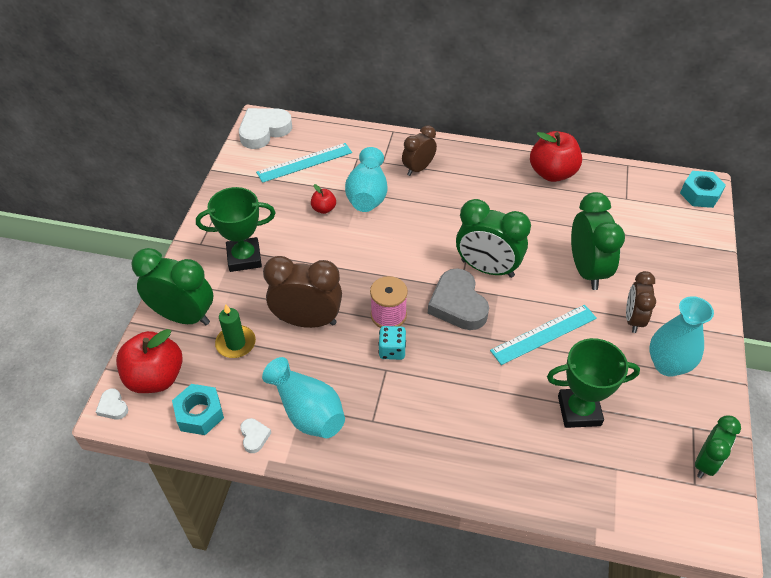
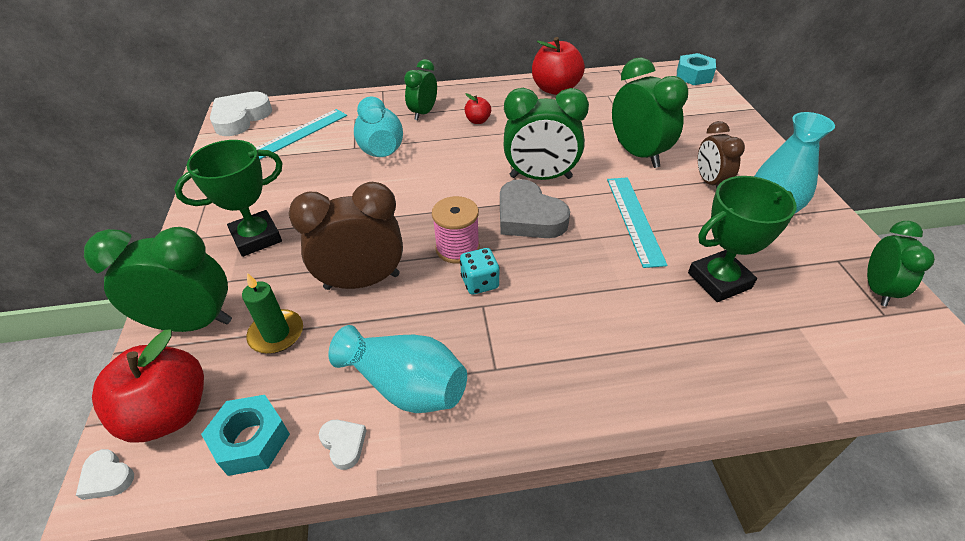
camera: 20 degrees left, 5 degrees down
(324, 209) = (336, 169): red apple -> red apple (478, 121)
(418, 168) = (423, 113): brown clock -> green clock
(544, 334) = (634, 219): turquoise ruler -> turquoise ruler turned 45 degrees counterclockwise

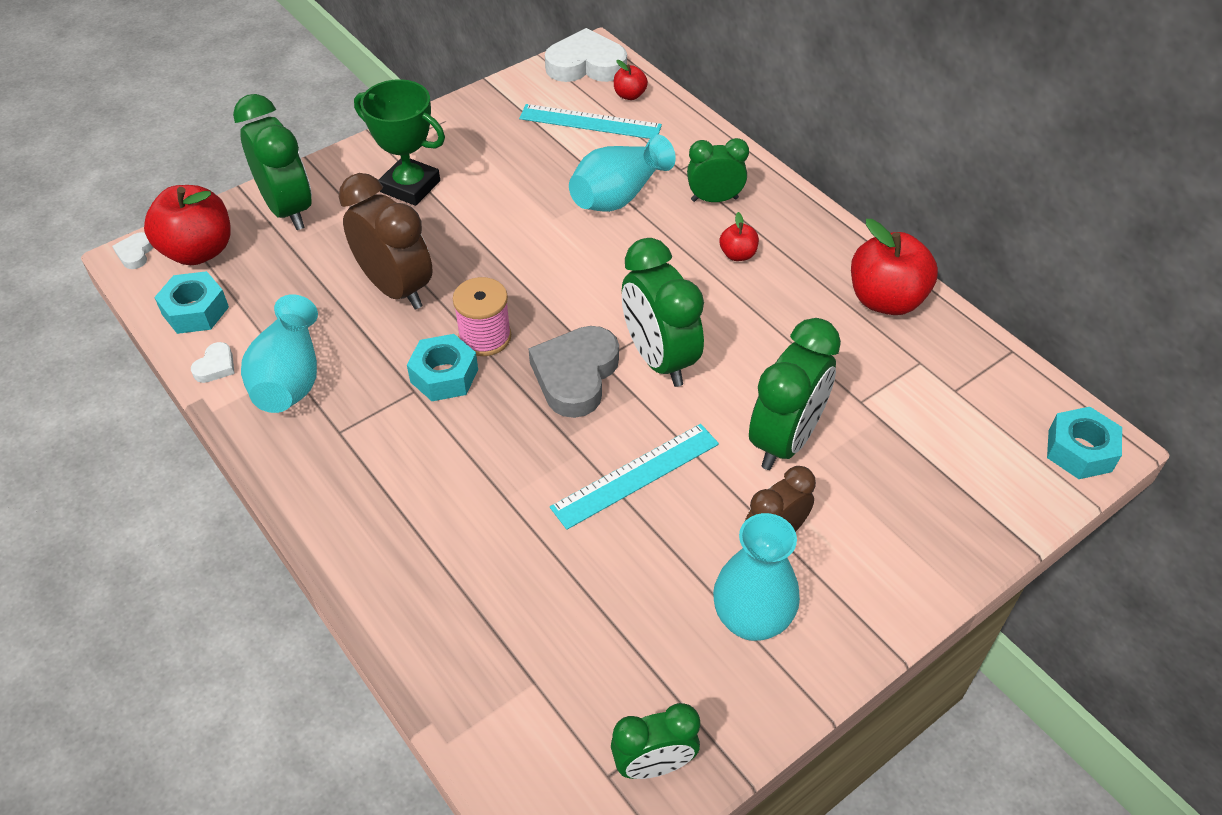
camera: 60 degrees right, 5 degrees up
(276, 334) = (303, 266): green candle -> none
(293, 112) = (629, 95): none -> red apple
(480, 282) = (444, 375): turquoise dice -> turquoise nut
(719, 280) = (571, 587): green trophy -> none

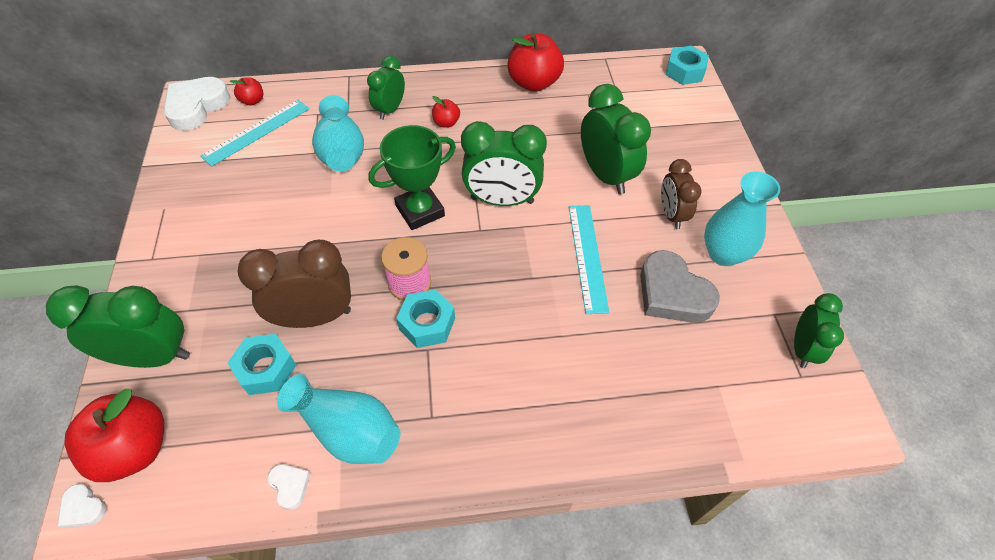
camera: 60 degrees left, 5 degrees up
(195, 311) = (208, 479): turquoise nut -> turquoise nut (266, 369)
(410, 186) = (213, 261): green trophy -> green trophy (420, 211)
(575, 375) = (484, 249): grey heart -> grey heart (672, 293)

